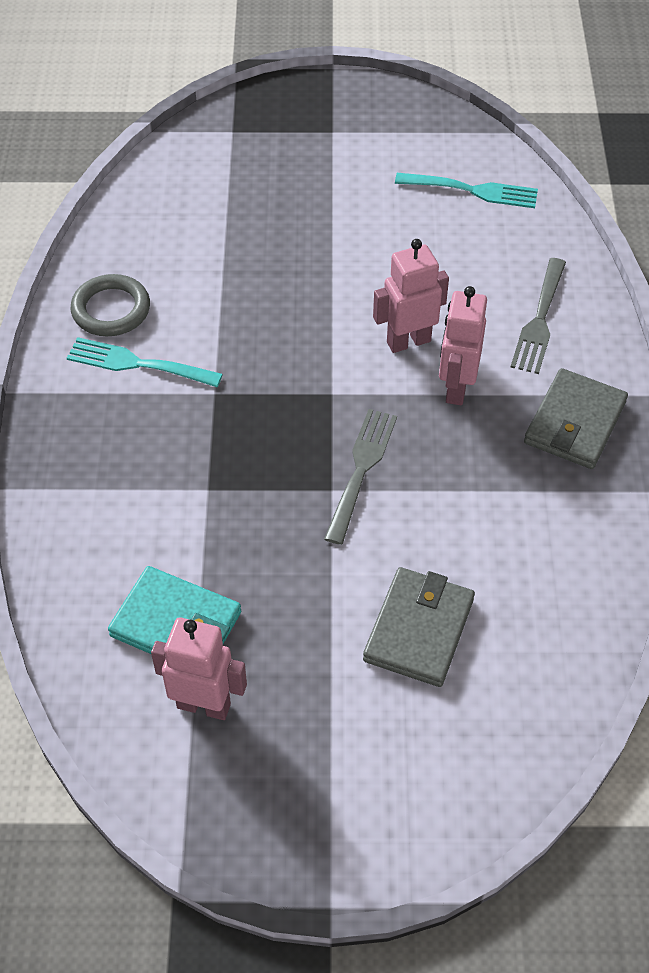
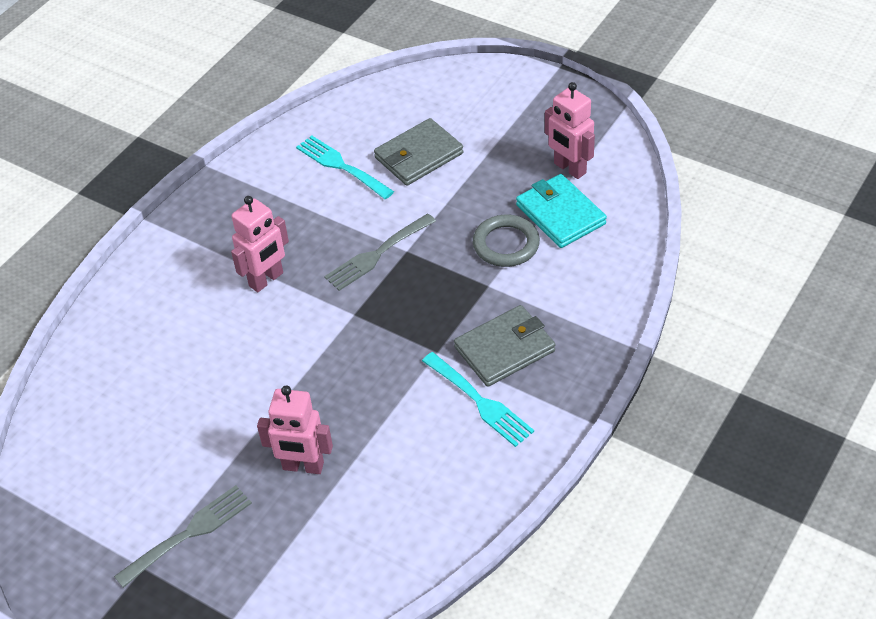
camera: 145 degrees left, 5 degrees down
(111, 310) = (472, 462): grey ring -> grey ring (506, 244)
(408, 341) = (267, 328): pink robot -> pink robot (303, 466)
(472, 190) = (92, 437): turquoise fork -> turquoise fork (342, 166)
(539, 320) = (161, 302): grey fork -> grey fork (188, 534)
(574, 422) = (214, 224): grey wallet -> grey wallet (504, 349)

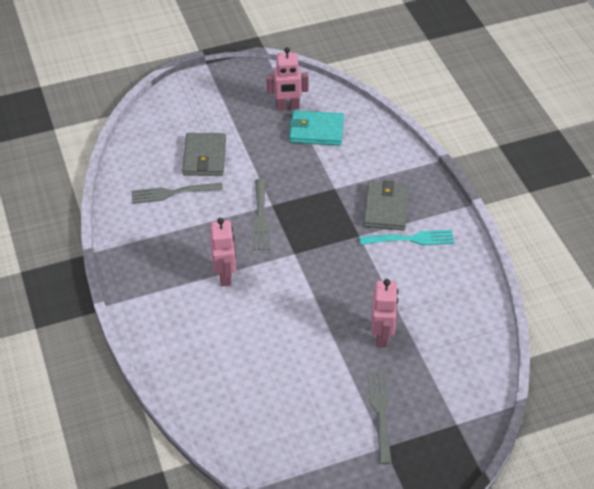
camera: 55 degrees left, 0 degrees up
(303, 466) = (382, 336): pink robot -> pink robot turned 45 degrees counterclockwise
(342, 166) = (173, 193): turquoise fork -> grey fork
(506, 244) = (313, 164): grey ring -> none

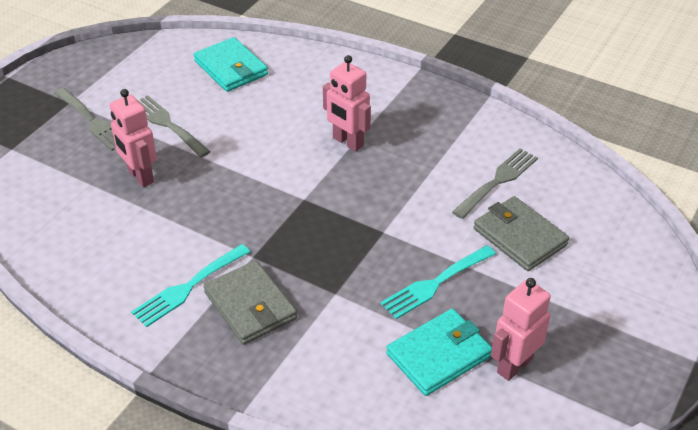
camera: 140 degrees right, 5 degrees down
(235, 399) = (231, 68): none -> turquoise wallet
(260, 218) = (378, 211): grey fork -> grey fork (168, 125)
(278, 161) = (436, 283): none -> turquoise fork

